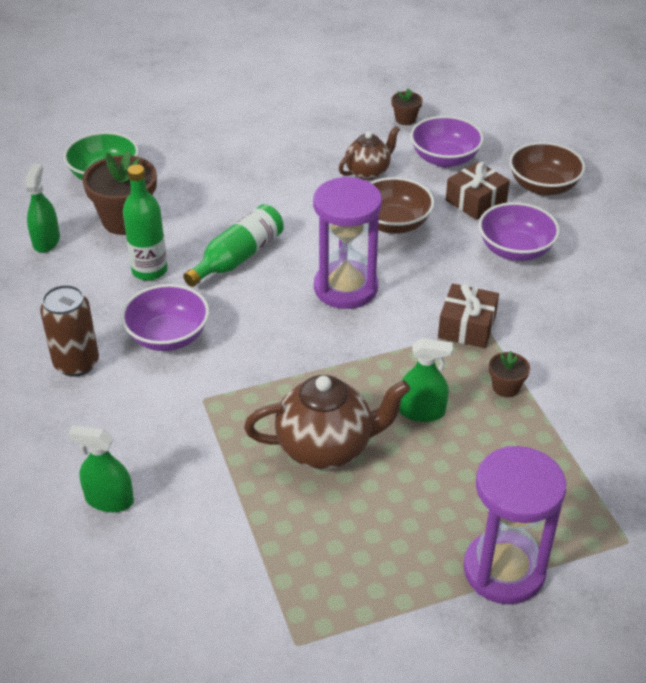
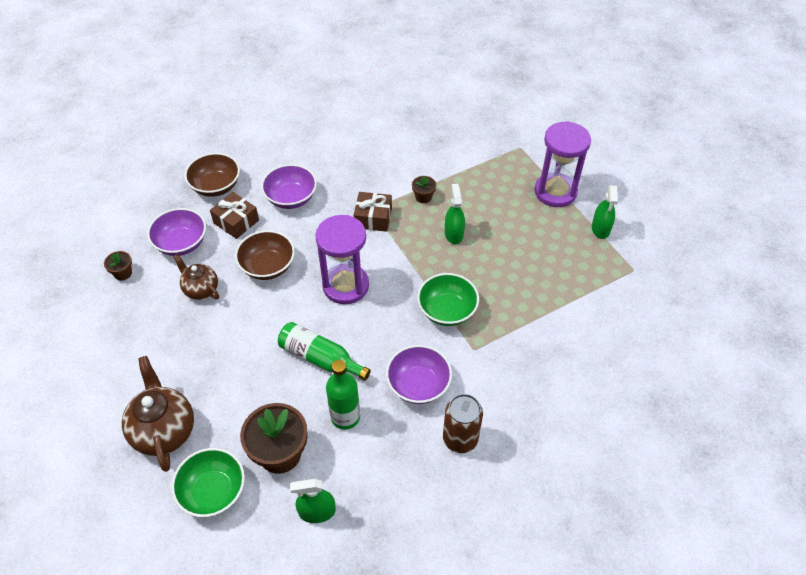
camera: 100 degrees left, 10 degrees up
(109, 500) = (574, 381): green spray bottle -> green spray bottle (600, 229)
(277, 381) = (447, 310): none -> green bowl
(326, 448) = (496, 276): brown teapot -> brown teapot (164, 431)

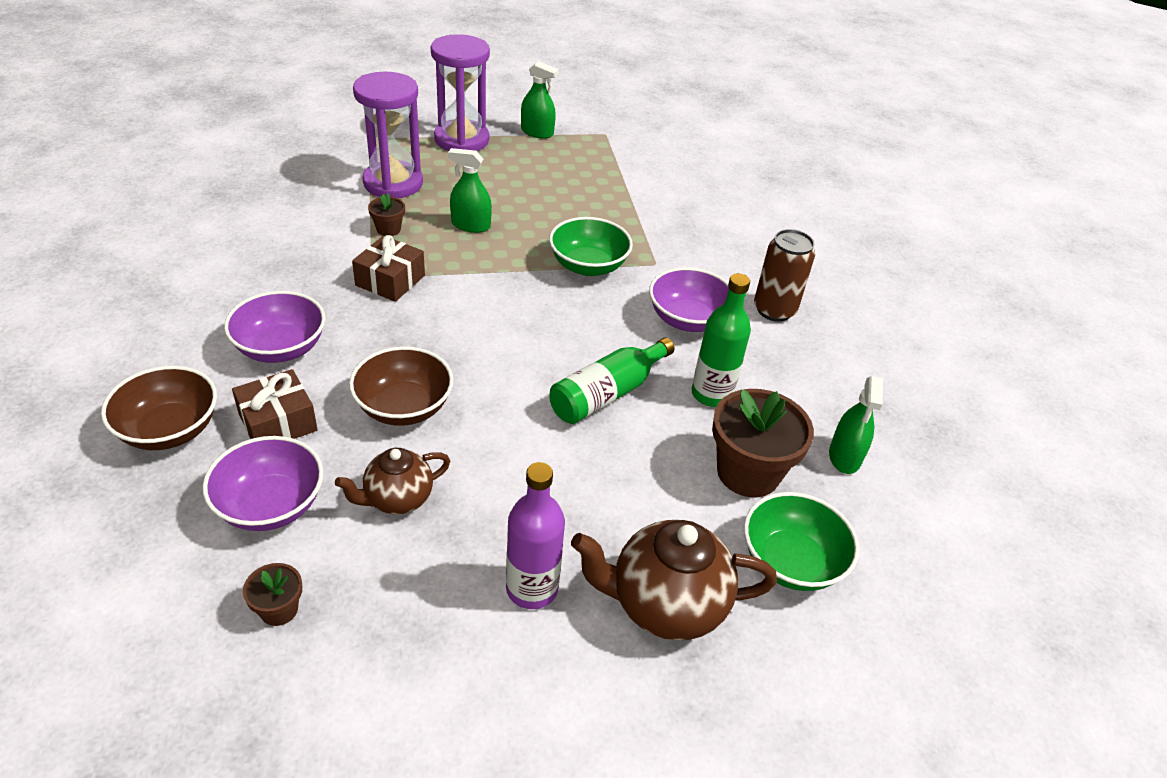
camera: 75 degrees left, 10 degrees down
(159, 366) = (532, 589): none -> purple bottle
(345, 286) = (495, 337): purple hourglass -> purple hourglass (393, 183)

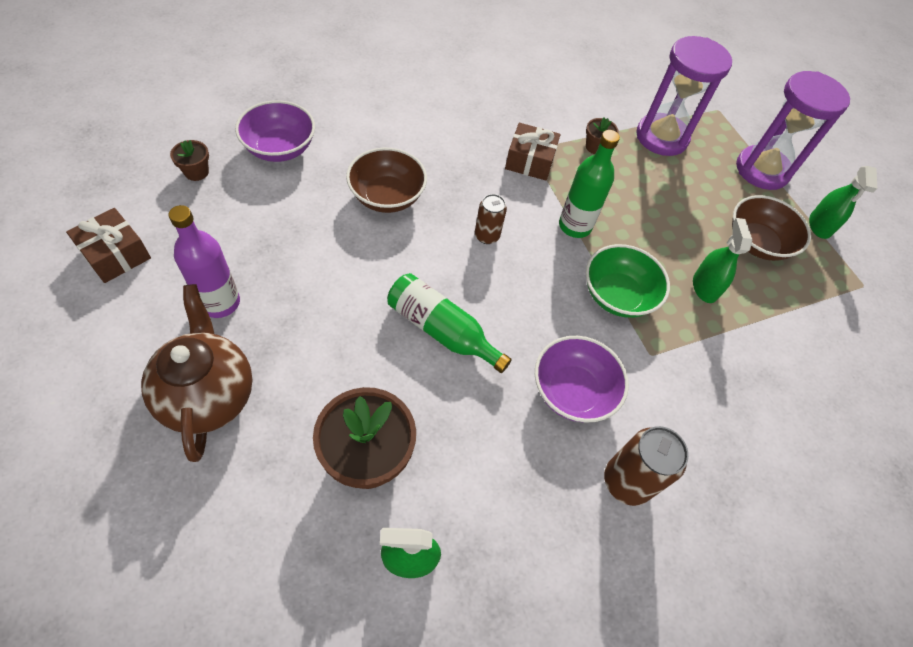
camera: 75 degrees right, 15 degrees up
(169, 430) = (336, 88): brown bowl -> brown bowl (756, 243)
(278, 422) = (355, 134): brown gift -> brown gift (115, 254)
(280, 348) = (428, 119): purple bowl -> none
(397, 499) = (295, 211): brown teapot -> none
(470, 225) = (631, 198): green spray bottle -> green spray bottle (705, 287)
(490, 336) = (486, 236): none -> brown can
(711, 394) = (467, 420): green bottle -> green bottle (575, 226)
(791, 562) = (262, 500): green bowl -> none

